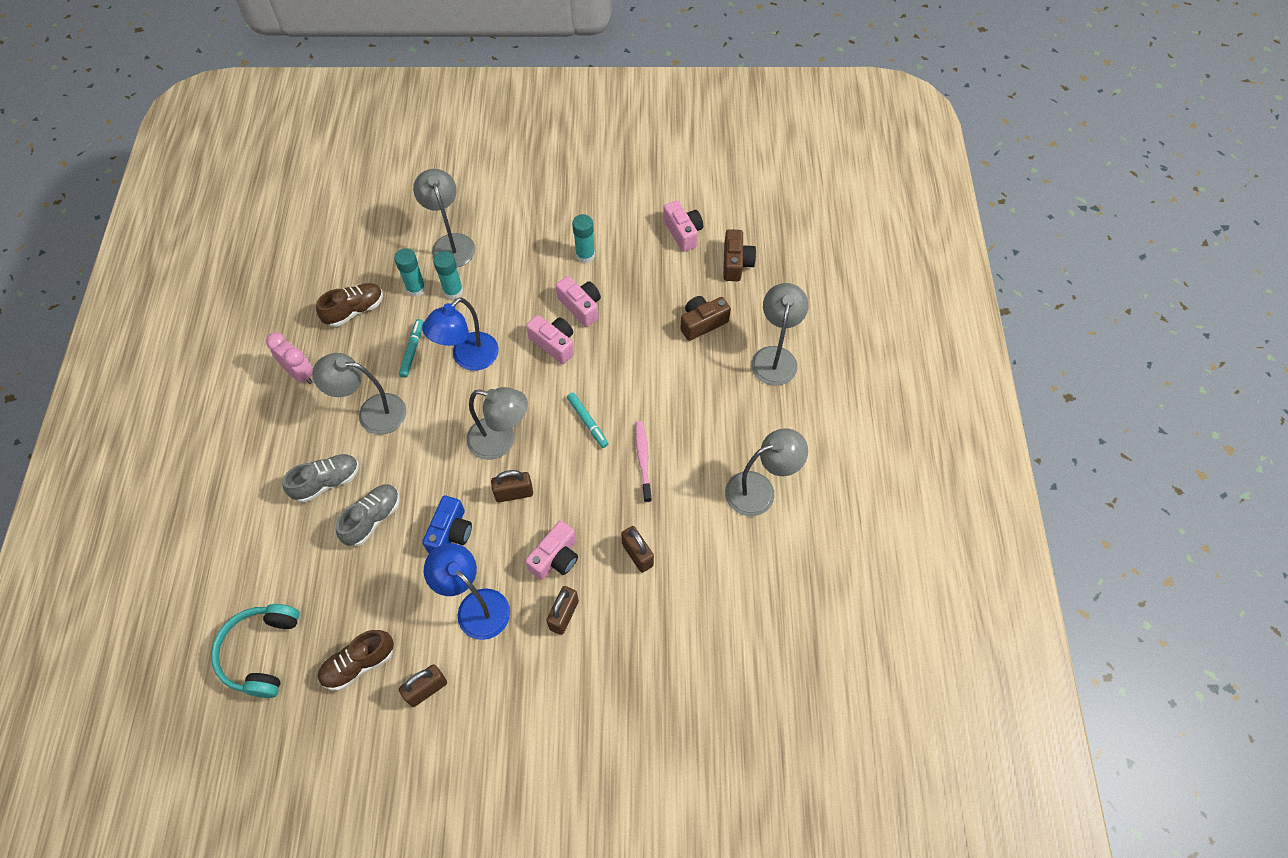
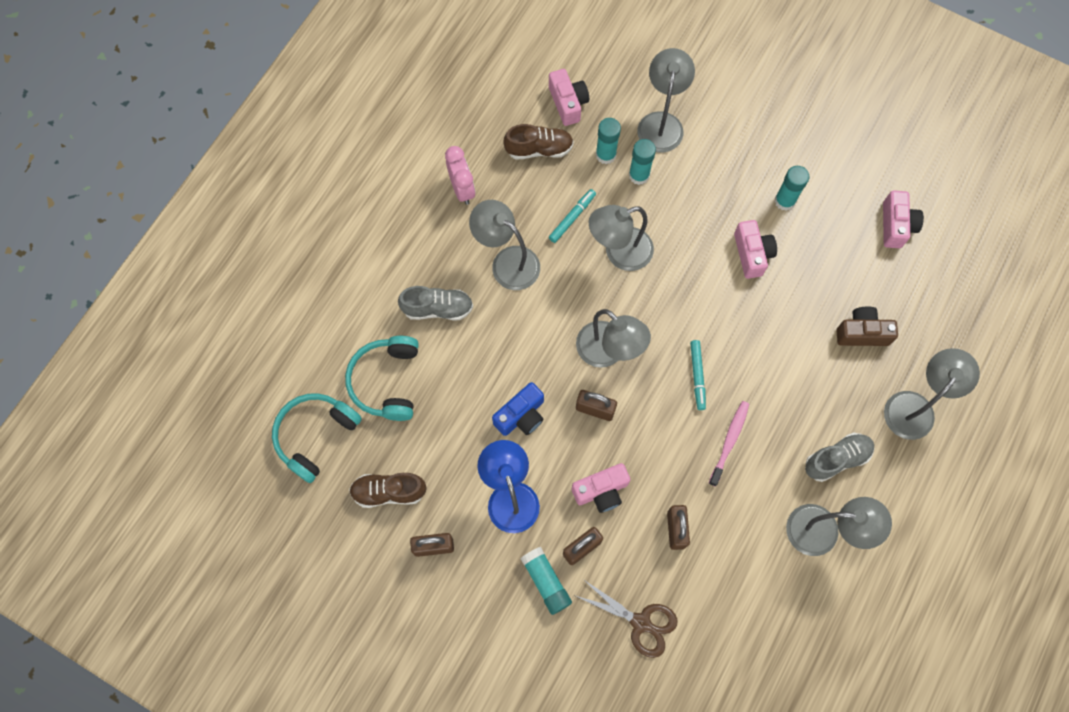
camera: 30 degrees right, 10 degrees up
(309, 568) = (387, 381): none -> turquoise headphones
(373, 519) = (461, 365): grey shoe -> grey shoe (836, 459)
(468, 358) = (619, 253): blue lamp -> grey lamp
(547, 662) = (546, 582): none -> turquoise glue stick
(554, 344) = (706, 279): pink camera -> pink camera (568, 103)
(649, 649) = (640, 622): none -> brown scissors
(736, 263) = (931, 286): brown camera -> none

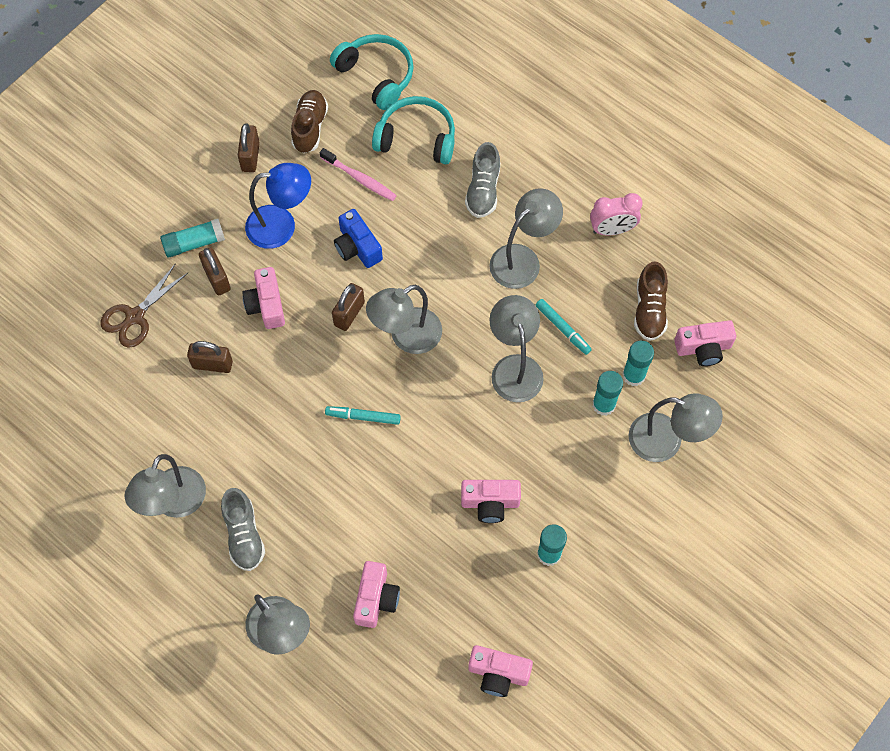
camera: 100 degrees right, 5 degrees down
(729, 441) = (287, 433): pink toothbrush -> pink toothbrush (360, 178)
(862, 333) = (376, 599): brown camera -> pink camera

